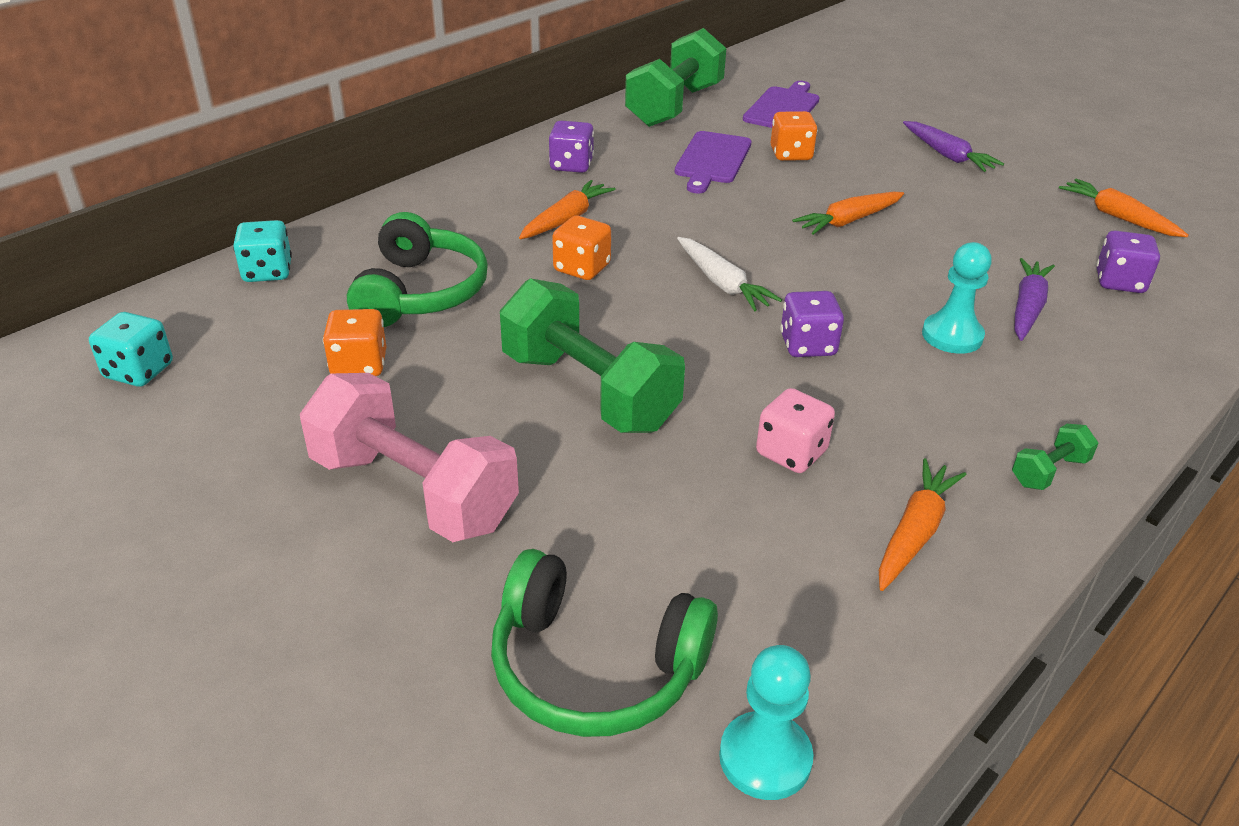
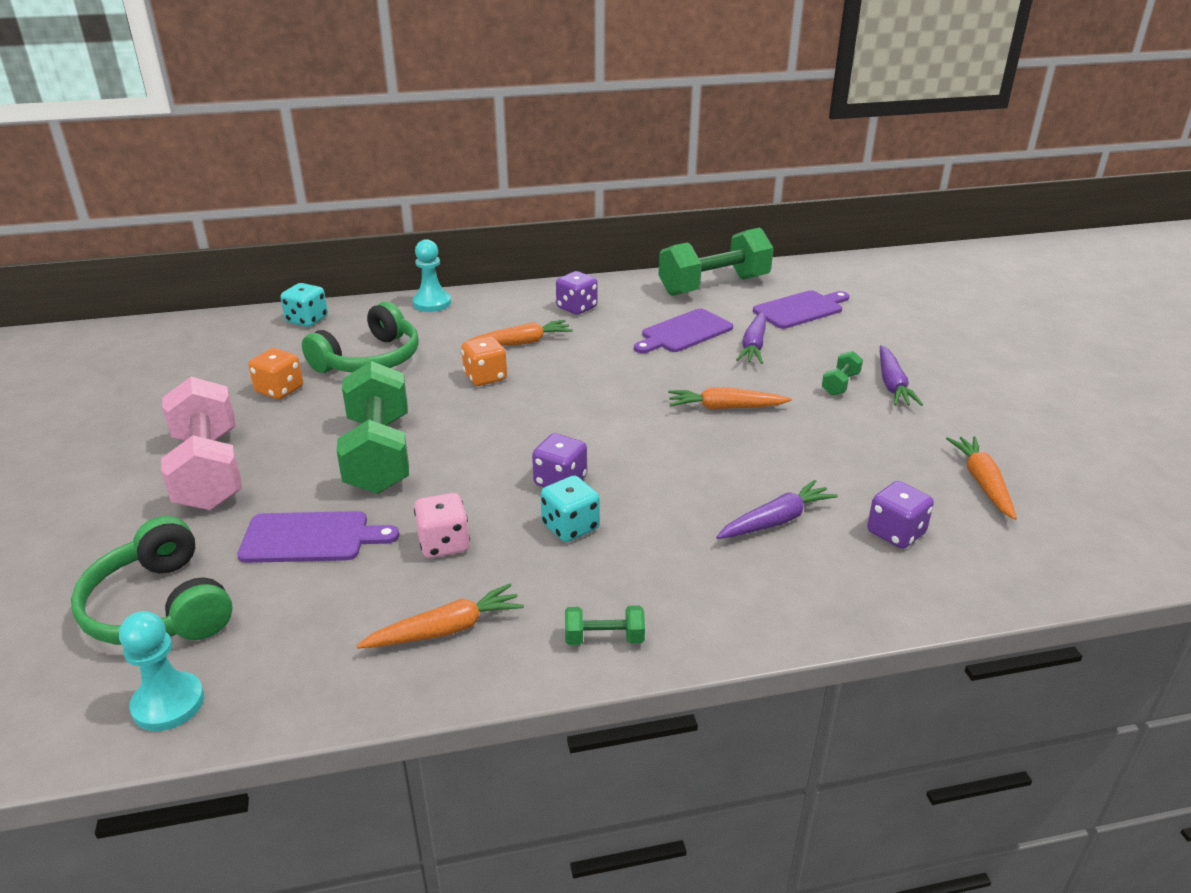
camera: 35 degrees right, 5 degrees down
(139, 371) = (175, 353): turquoise dice -> turquoise dice (570, 527)
(649, 510) = (311, 538): none -> purple cutting board
(722, 284) = (563, 419): white carrot -> none
(791, 154) = (753, 345): orange dice -> purple carrot
(909, 168) = (840, 384): none -> green dumbbell
(952, 336) = (679, 516): turquoise pawn -> turquoise pawn (432, 303)

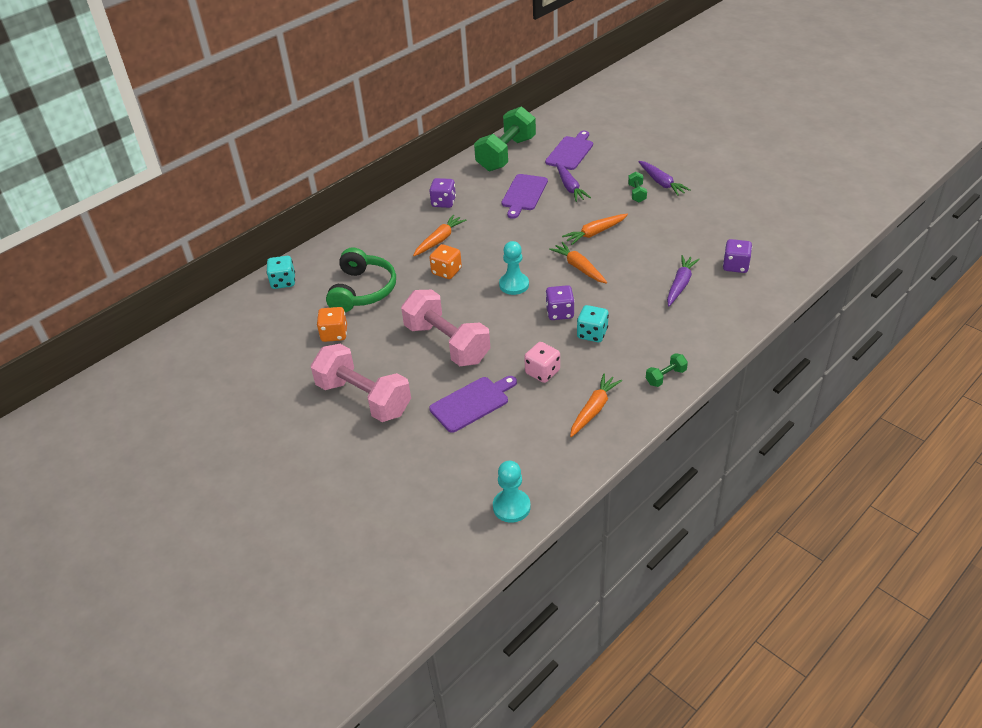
camera: 30 degrees left, 10 degrees up
(160, 607) = (444, 473): green headphones -> none
(379, 454) = (447, 343): green dumbbell -> pink dumbbell
(432, 303) = (349, 236): turquoise pawn -> turquoise pawn (514, 285)
(982, 483) = (748, 222): orange carrot -> orange carrot (579, 267)

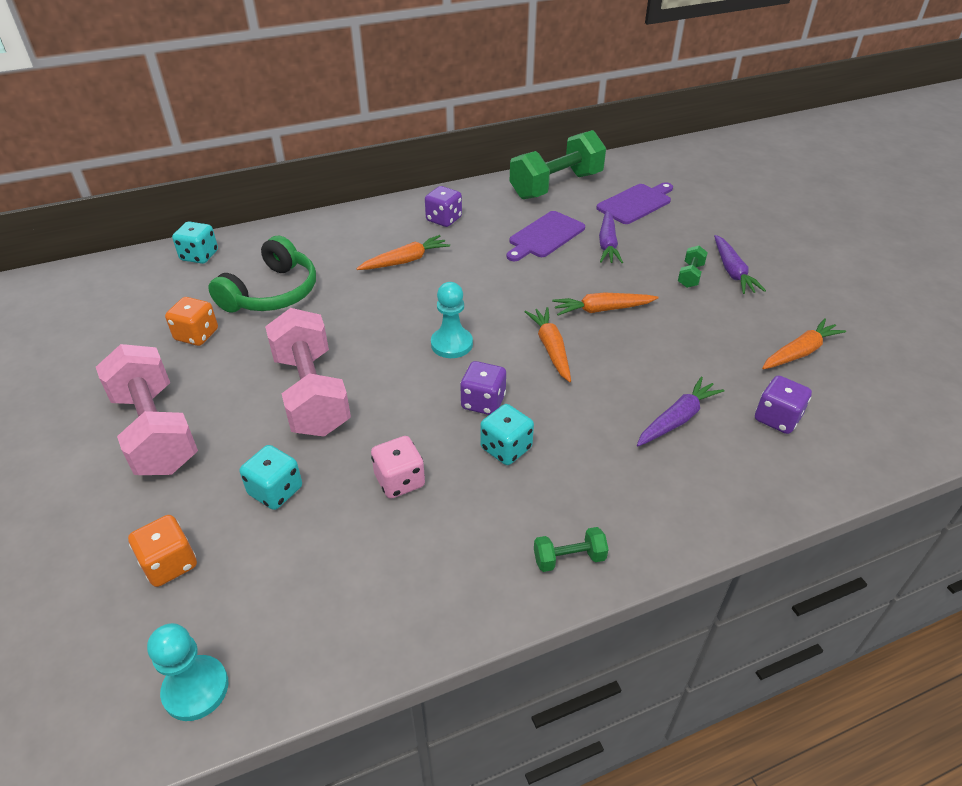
camera: 20 degrees right, 0 degrees up
(446, 271) = (384, 301): orange dice -> orange dice (170, 564)
(472, 403) = (275, 491): purple cutting board -> turquoise dice
(594, 409) = (429, 570): orange carrot -> orange carrot (800, 352)

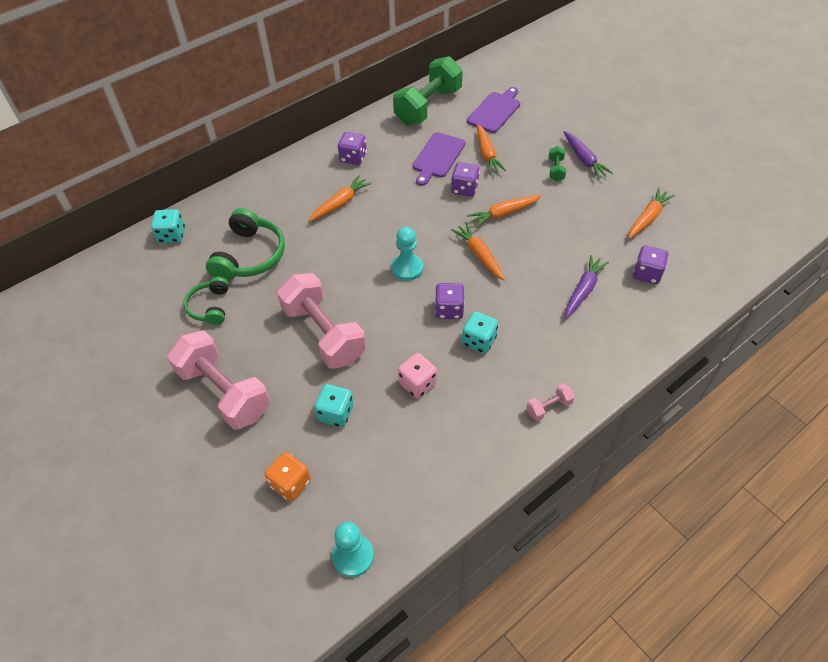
camera: 15 degrees left, 10 degrees up
(197, 335) = (210, 306): orange dice -> green headphones
(563, 274) = (464, 189): none -> purple dice
(569, 558) = (549, 407): green dumbbell -> pink dumbbell
(607, 244) = (487, 154): purple carrot -> orange carrot

